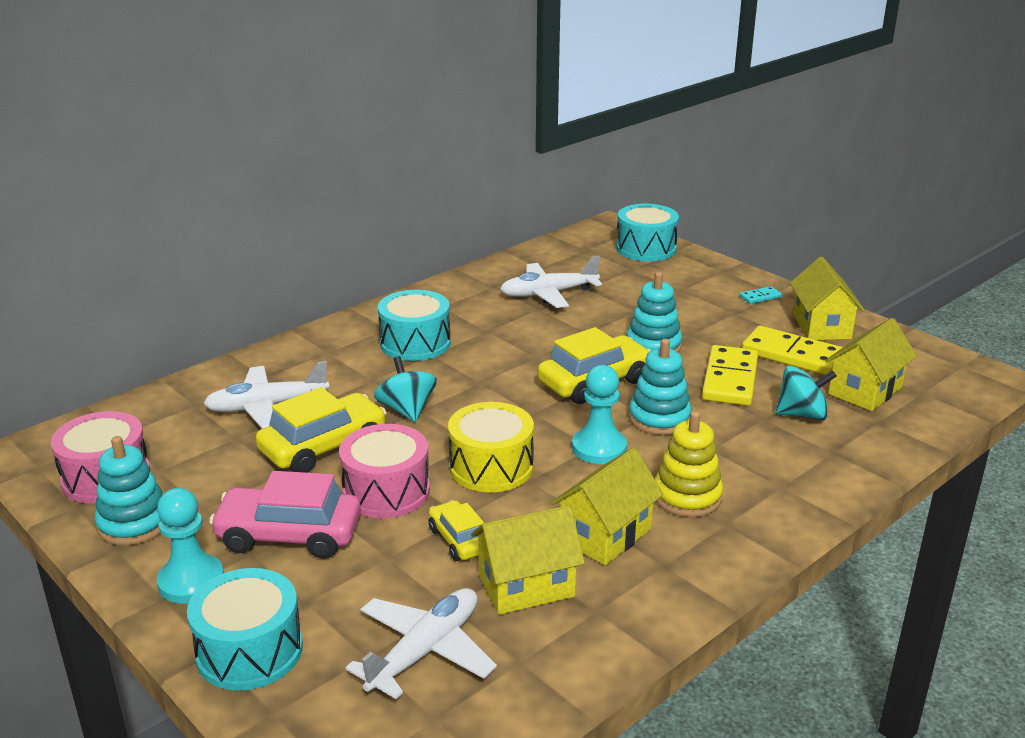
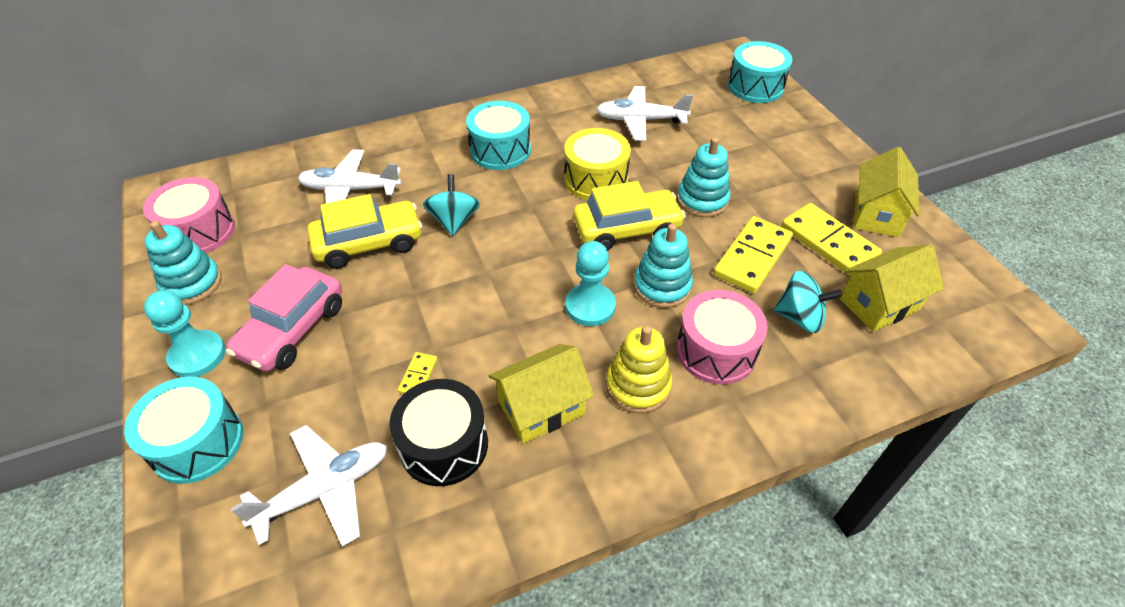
camera: 20 degrees right, 20 degrees up
(289, 535) = (292, 329): pink car -> pink car turned 90 degrees counterclockwise
(386, 491) = (390, 304): pink drum -> pink drum (716, 351)
(459, 540) = (418, 375): yellow car -> yellow domino
(491, 467) = (488, 302): yellow drum -> yellow drum (596, 179)
(526, 586) = (444, 445): yellow house -> black drum
(760, 297) = (834, 165): turquoise domino -> none

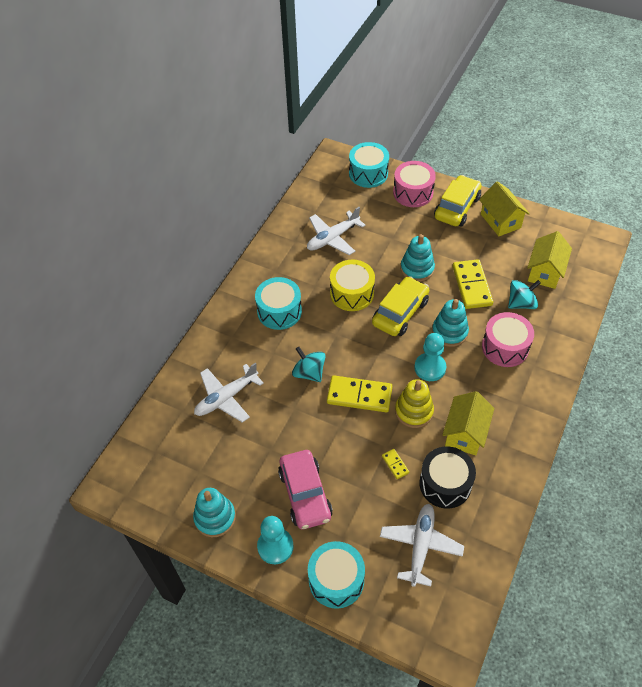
camera: 40 degrees left, 5 degrees up
(199, 231) = (173, 489): pink drum -> pink drum (413, 192)
(369, 243) = (281, 420): yellow car -> yellow car (457, 208)
(638, 386) = (492, 390): yellow stacking toy -> yellow stacking toy (414, 411)
(828, 242) = (495, 253): yellow domino -> yellow domino (359, 396)

